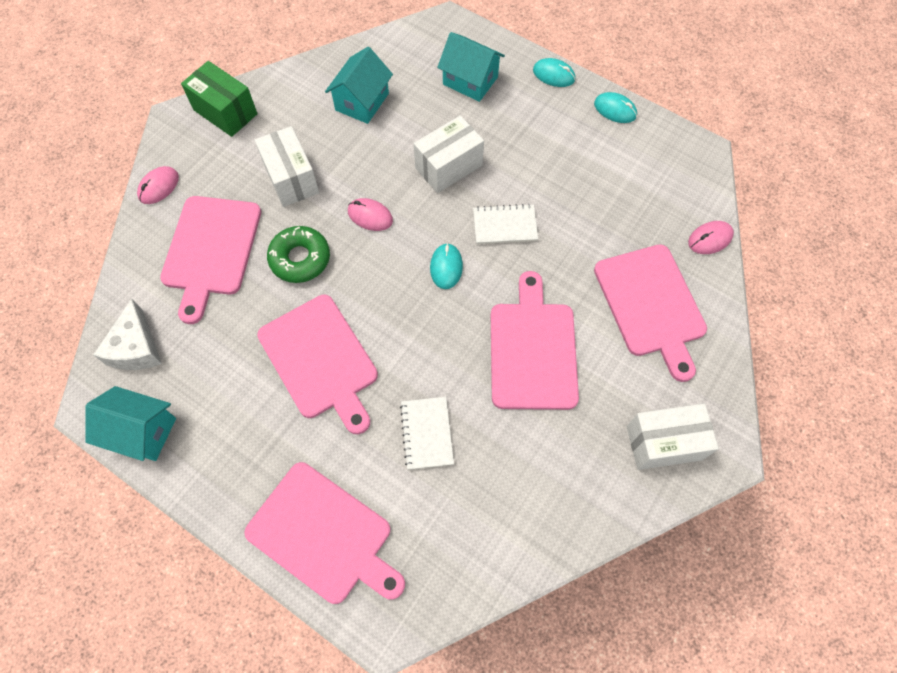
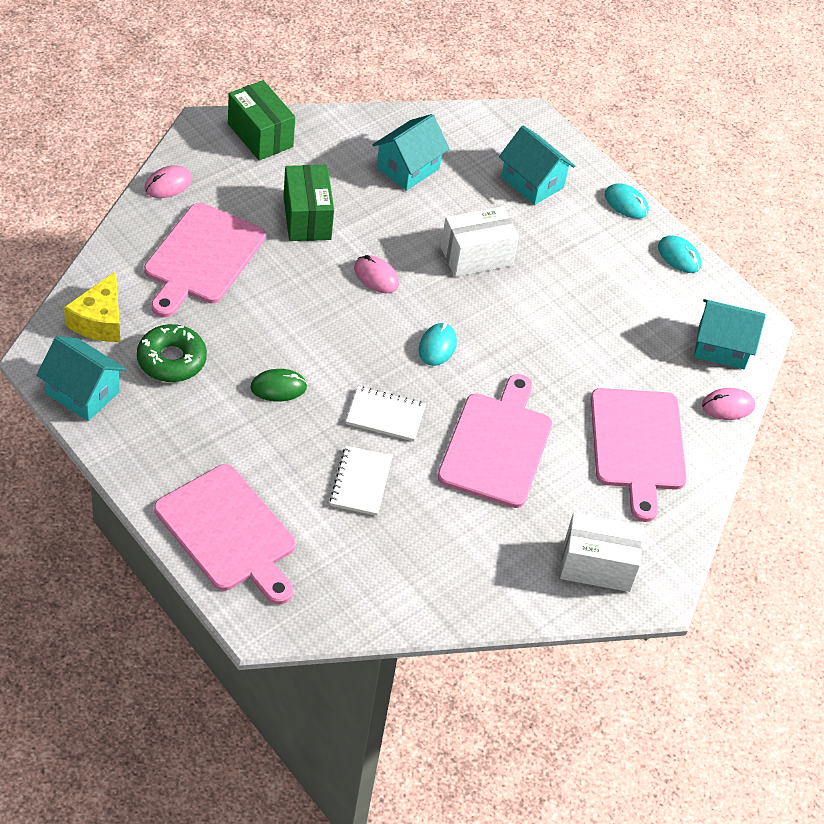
camera: 10 degrees right, 15 degrees down
(136, 348) = (99, 320): white cheese -> yellow cheese
(291, 178) = (307, 218): white box -> green box
(300, 259) = (290, 293): green donut -> green donut (171, 360)
(320, 360) = (278, 387): pink cutting board -> green mouse
(505, 225) = (514, 327): white notebook -> white notebook (385, 415)
(682, 183) = (721, 347): none -> turquoise house

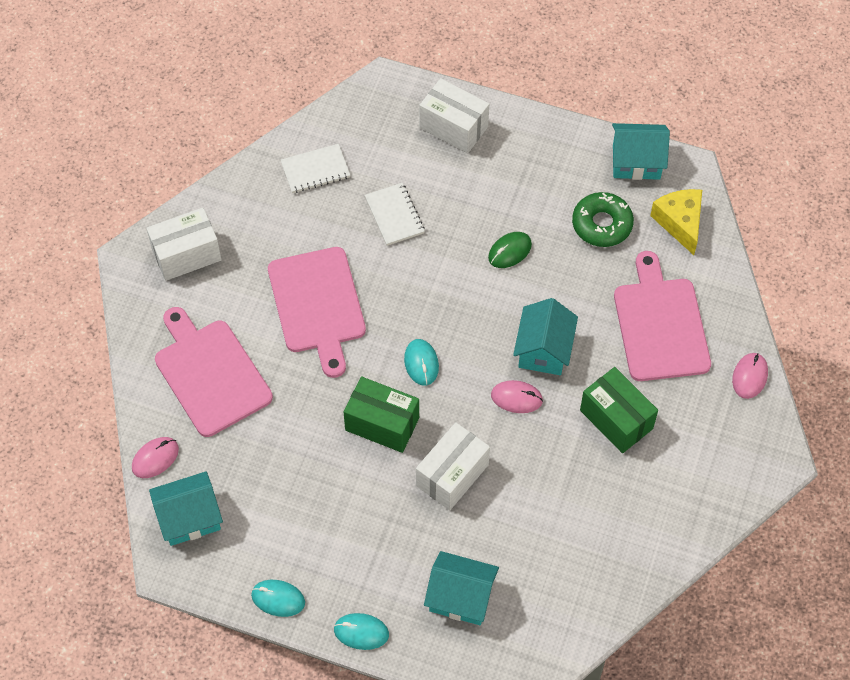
camera: 155 degrees right, 10 degrees up
(229, 532) = (453, 127): pink cutting board -> white box
(260, 135) = (727, 482): green box -> green box (382, 424)
(385, 415) = (416, 278): white notebook -> white notebook (315, 170)
(408, 168) = (578, 535): turquoise house -> turquoise house (544, 350)

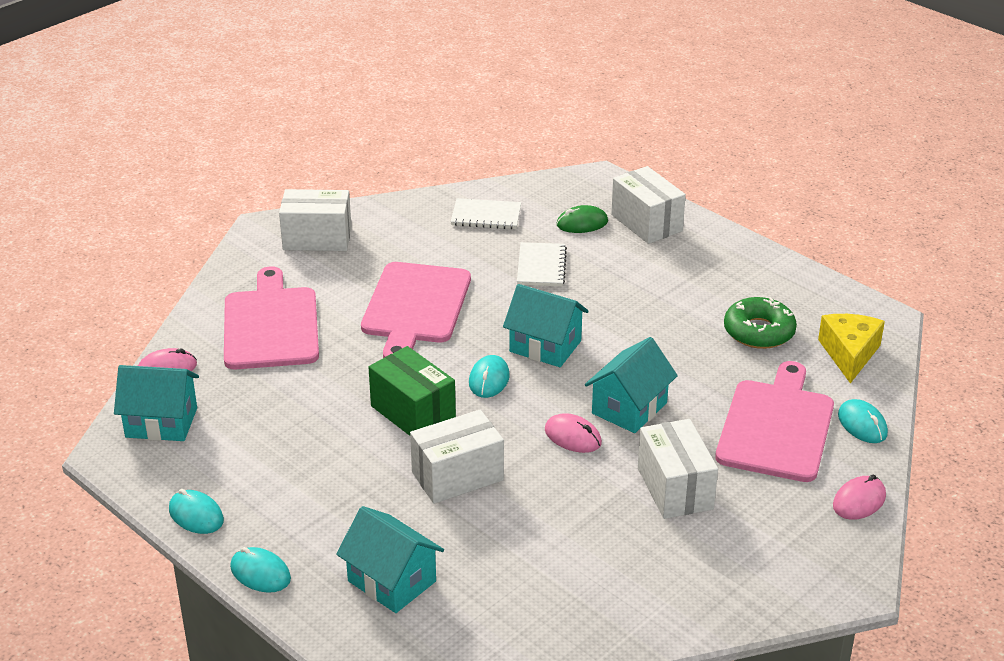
camera: 25 degrees right, 25 degrees down
(509, 251) = (643, 324): green mouse -> green mouse (582, 223)
(616, 419) = (675, 488): green box -> white box
(636, 162) = (827, 296): turquoise house -> turquoise house (545, 346)
(720, 296) = (862, 424): none -> turquoise mouse

